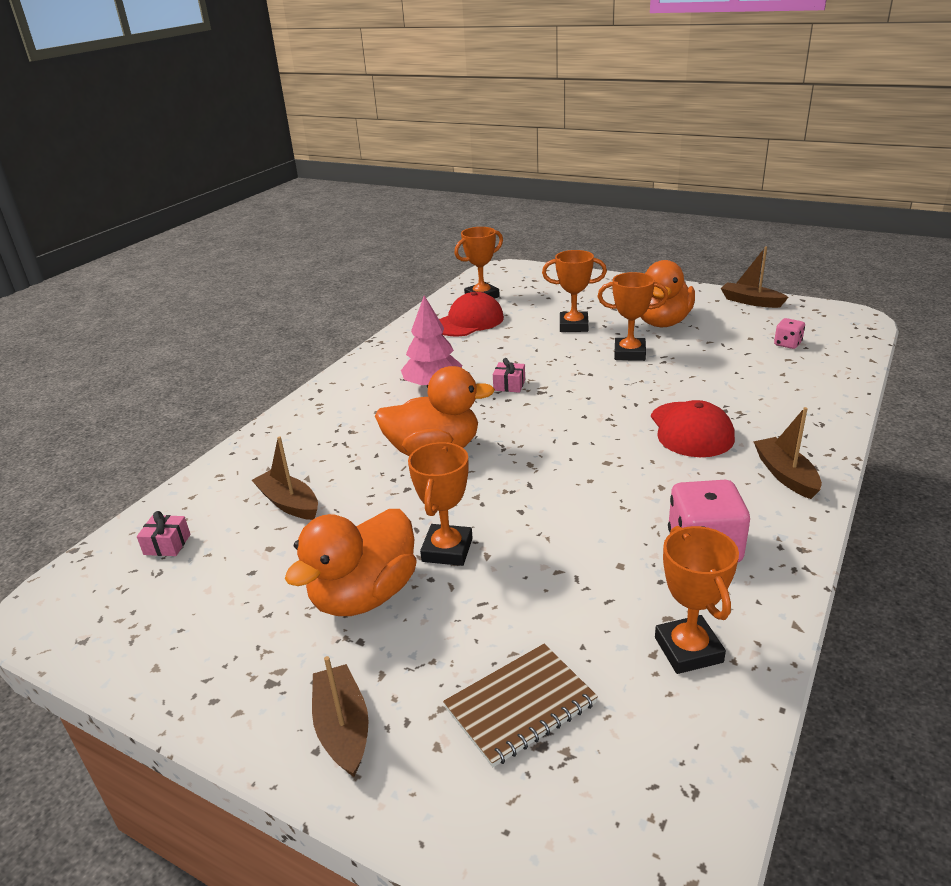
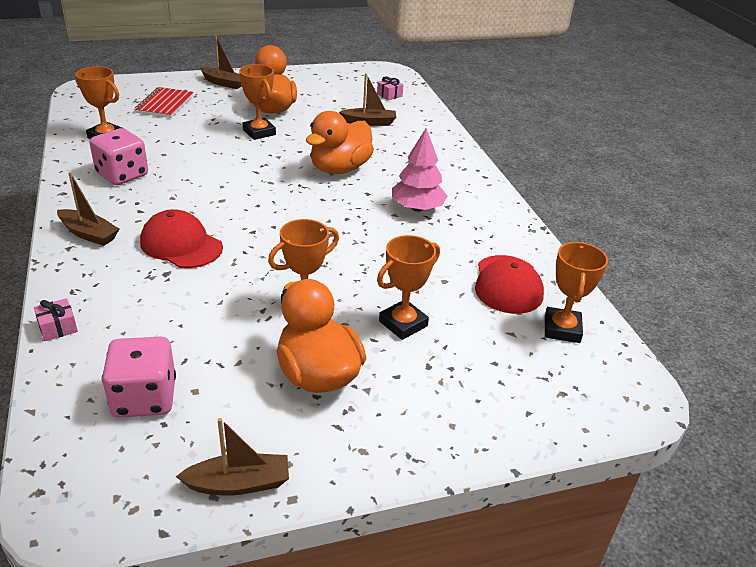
camera: 130 degrees right, 5 degrees up
(509, 385) = (363, 230): pink gift -> pink gift (58, 327)
(520, 706) = (165, 104): brown notebook -> red notebook
(787, 344) = (144, 398): pink dice -> pink dice, size x1.93

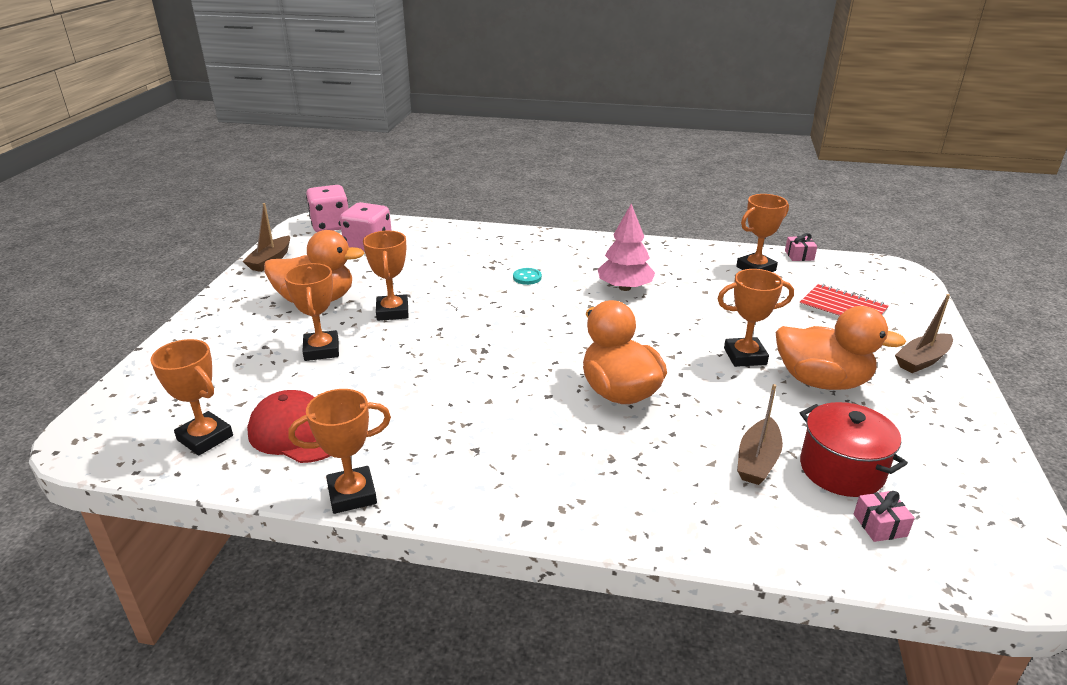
camera: 120 degrees right, 5 degrees down
(58, 327) = (464, 229): pink gift -> pink gift (799, 255)
(89, 234) = (572, 246): brown boat -> none
(122, 175) = (667, 268): pink dice -> pink dice (331, 226)
(181, 245) = (527, 277): red cap -> turquoise button
(356, 103) = (841, 470): none -> red pot
(417, 208) = (489, 422): pink tree -> pink tree (625, 288)
(531, 237) = (352, 494): none -> orange trophy

